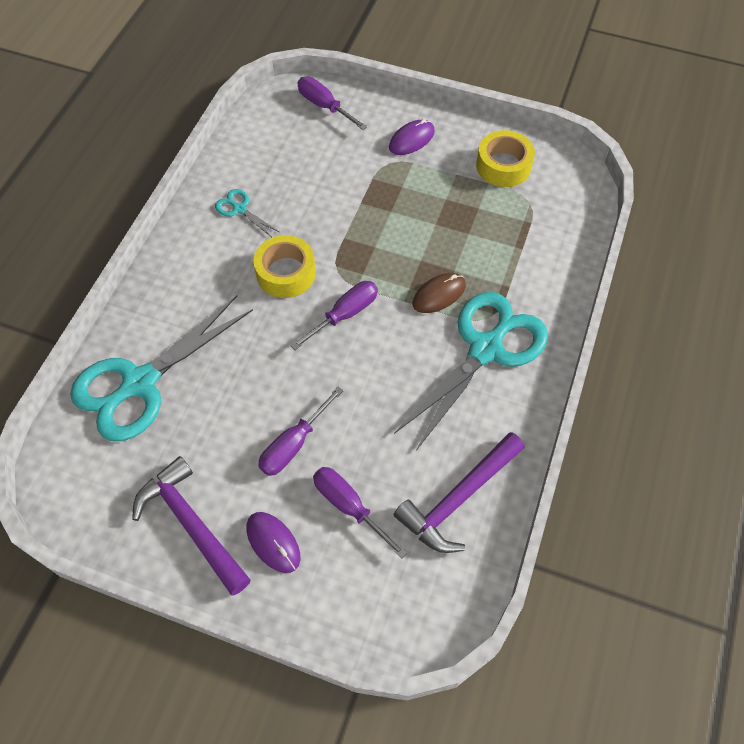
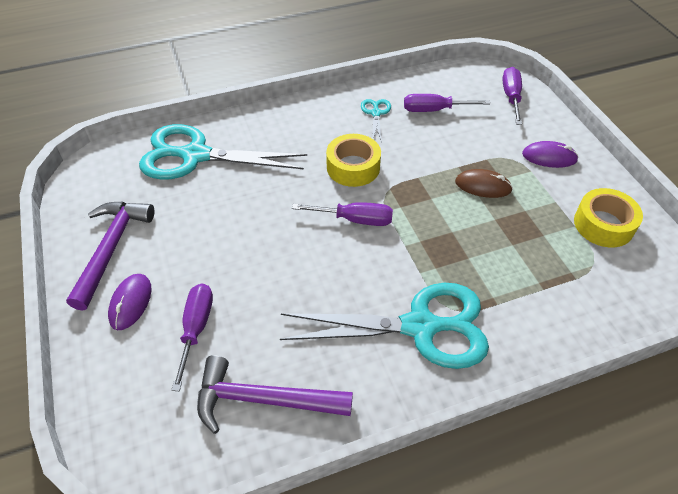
camera: 50 degrees right, 10 degrees down
(294, 444) = (220, 262): purple screwdriver -> purple screwdriver (434, 110)
(439, 294) = (435, 263): brown mouse -> brown mouse (483, 186)

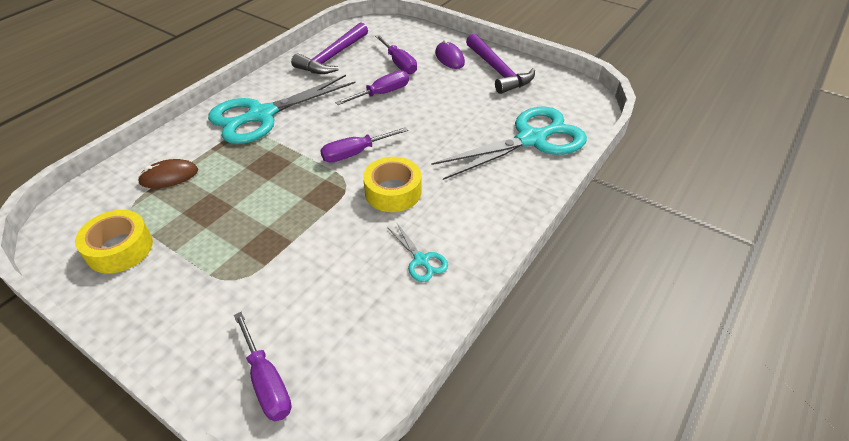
camera: 145 degrees right, 5 degrees down
(264, 399) = (332, 57): purple hammer -> purple hammer turned 150 degrees clockwise
(434, 110) = (358, 301): purple screwdriver -> purple screwdriver (382, 94)
(483, 186) = (256, 232): brown mouse -> brown mouse (169, 176)
(549, 157) = (190, 303): purple mouse -> none

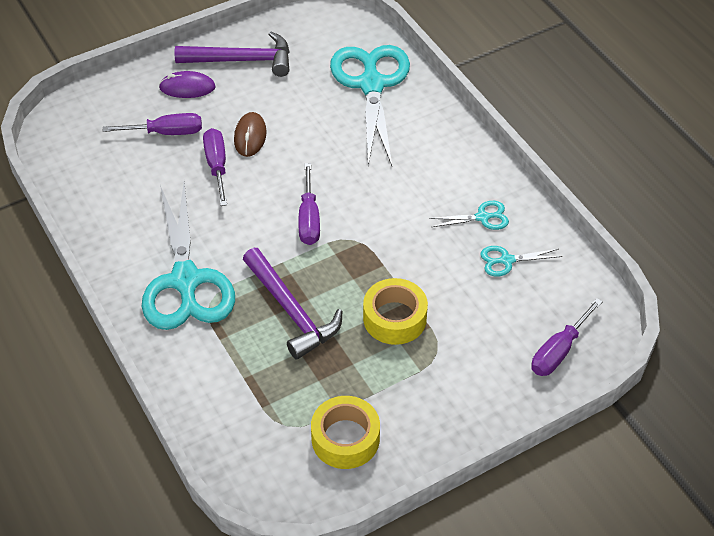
camera: 65 degrees left, 5 degrees up
(169, 176) = (249, 384): brown mouse -> brown mouse (250, 136)
(266, 381) = (559, 351): purple screwdriver -> purple screwdriver turned 135 degrees clockwise
(332, 57) = (105, 186): purple hammer -> purple hammer (291, 311)
(374, 296) = (506, 260): none -> turquoise scissors
(393, 192) = (385, 208): yellow tape -> yellow tape (394, 318)

